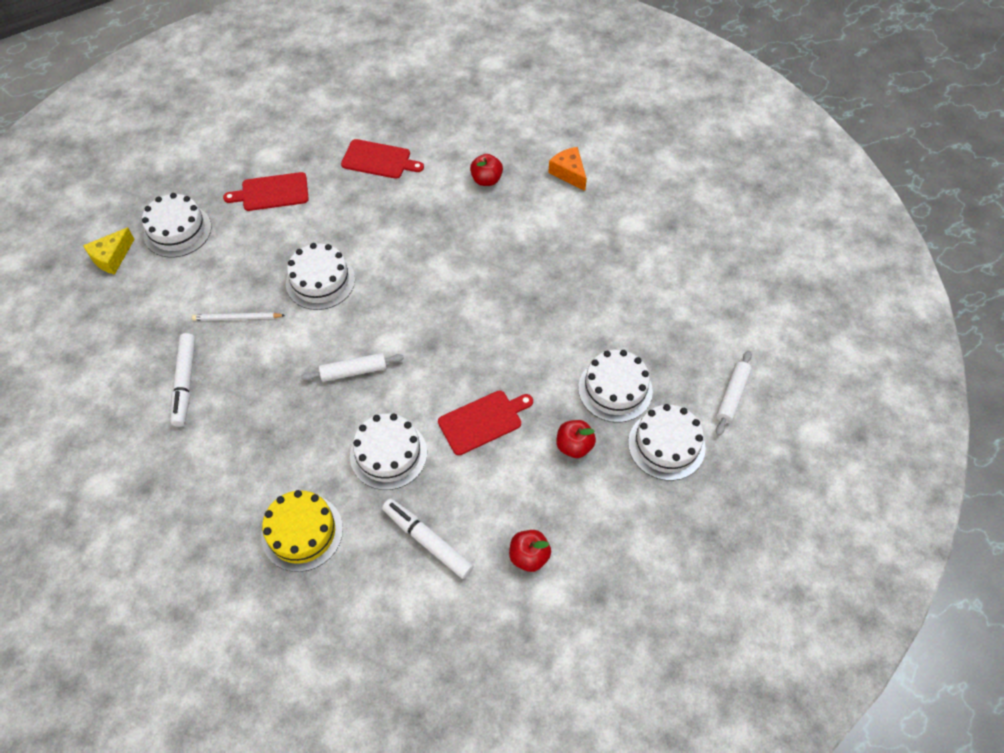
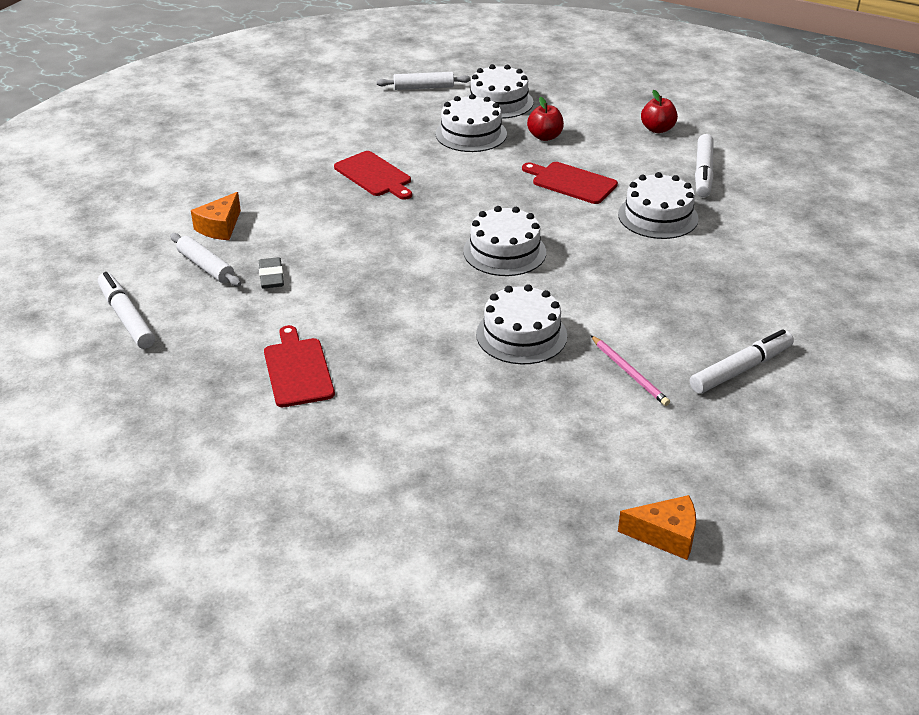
camera: 120 degrees left, 20 degrees down
(112, 257) = (665, 535): yellow cheese -> orange cheese
(177, 231) = (565, 495): white cake -> white cake (504, 251)
(237, 318) = (629, 373): white pencil -> pink pencil
(272, 192) = (426, 439): red cutting board -> red cutting board (374, 175)
(302, 532) = (776, 231): yellow cake -> none
(354, 371) = (602, 267): white rolling pin -> white rolling pin (206, 266)
(486, 180) = (271, 276): red apple -> grey eraser
(492, 102) = (126, 317): none -> white marker

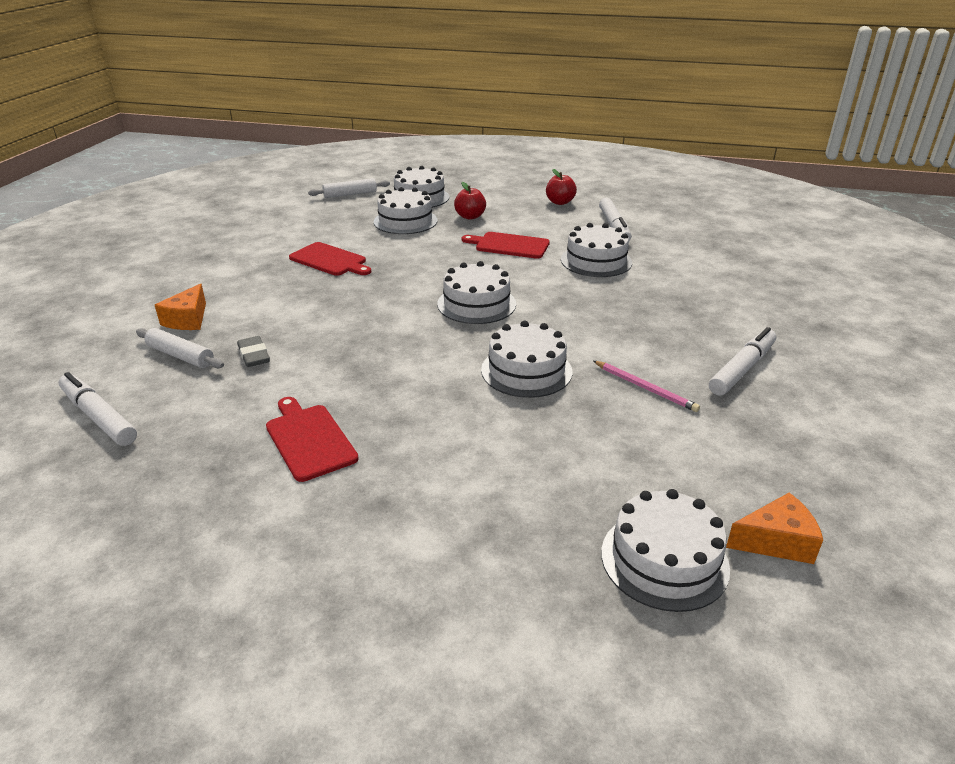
camera: 15 degrees left, 5 degrees down
(558, 530) = (664, 560): none -> white cake

